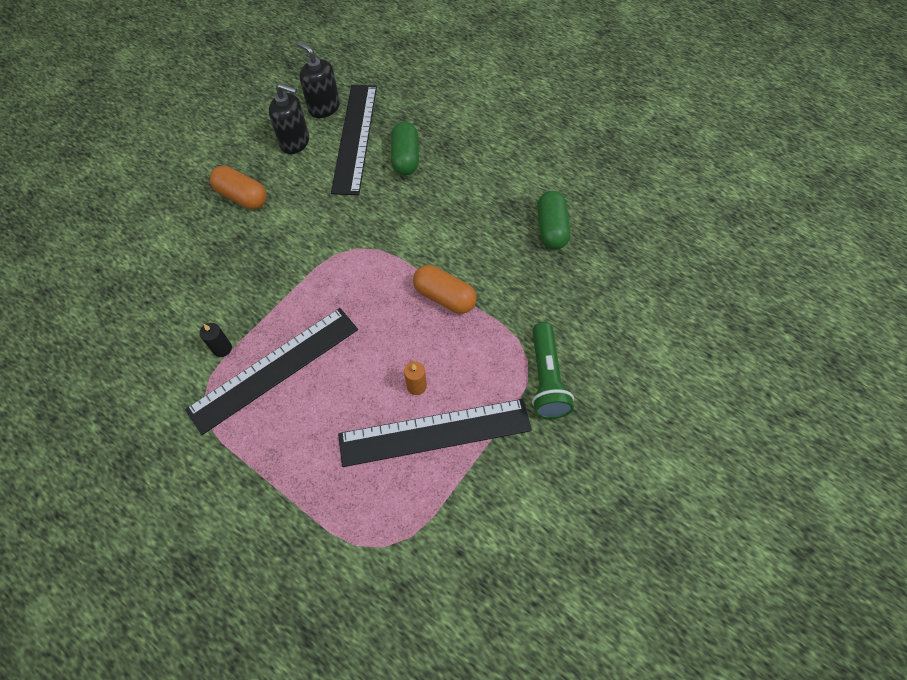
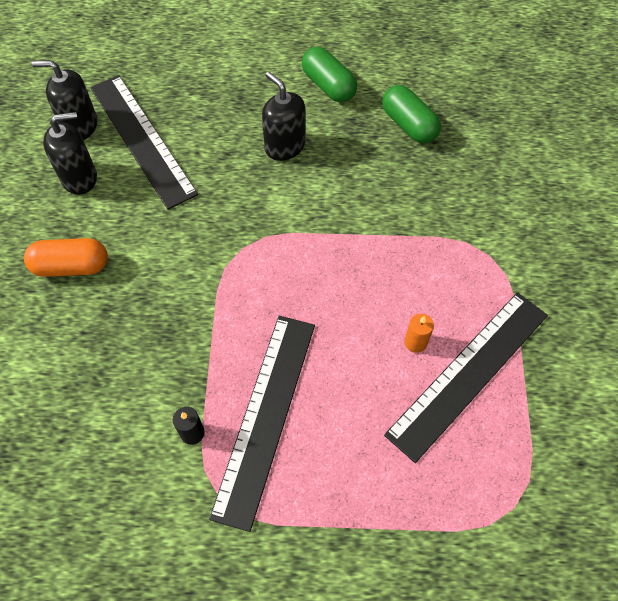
camera: 35 degrees left, 0 degrees up
(405, 158) = (213, 132): green capsule -> green capsule (328, 86)
(444, 297) = (368, 244): orange capsule -> none
(446, 194) = (285, 146): none -> black soap dispenser
(546, 378) = (519, 262): green flashlight -> none

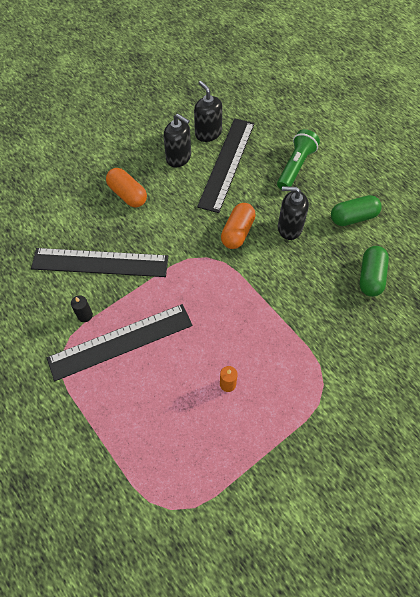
camera: 50 degrees right, 0 degrees up
(216, 84) = (295, 167): none -> green flashlight
(241, 196) = (237, 232): none -> orange capsule
(285, 146) = (289, 228): black soap dispenser -> black soap dispenser turned 90 degrees counterclockwise
(328, 86) = (353, 217): green capsule -> green capsule turned 60 degrees clockwise
(468, 373) = (233, 426): black ruler -> black ruler (100, 262)

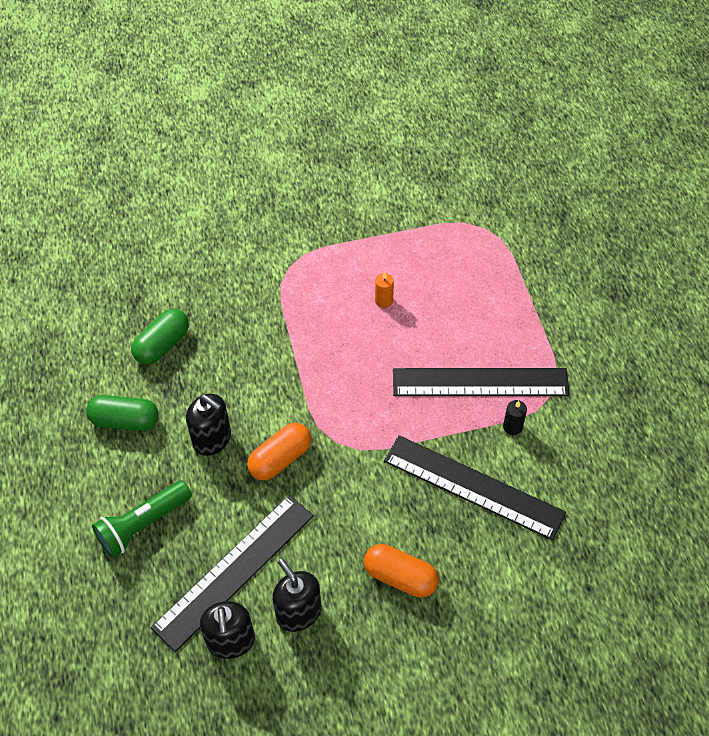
camera: 155 degrees left, 5 degrees down
(127, 194) = (400, 577): orange capsule -> orange capsule turned 45 degrees counterclockwise

